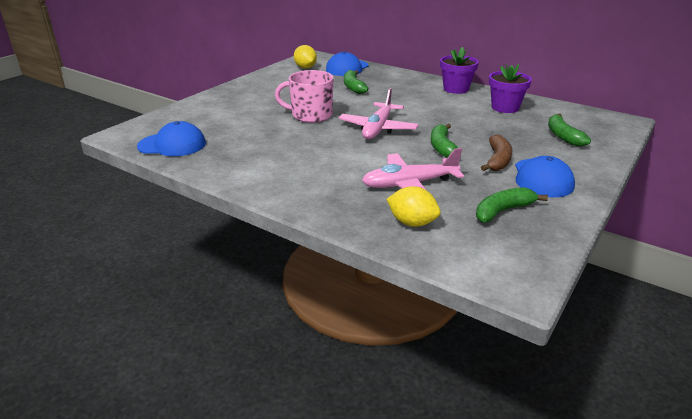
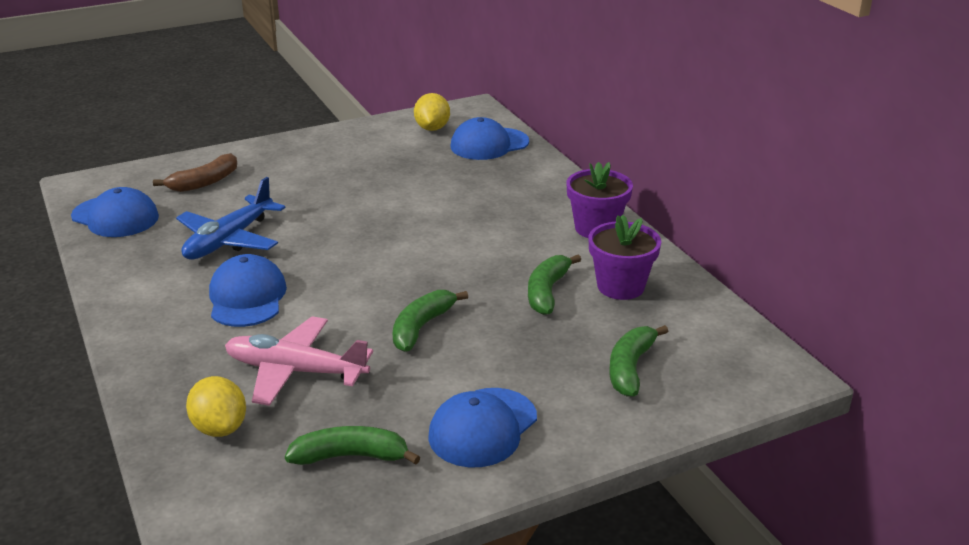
camera: 30 degrees right, 0 degrees up
(268, 138) = (229, 240): none -> blue plane
(310, 115) = (327, 218): pink mug -> none
(324, 160) = (247, 297): none -> blue cap
(353, 87) = (449, 183): green banana -> green banana (547, 292)
(378, 129) = (381, 267): pink plane -> none
(497, 160) = (465, 375): brown banana -> brown banana (204, 182)

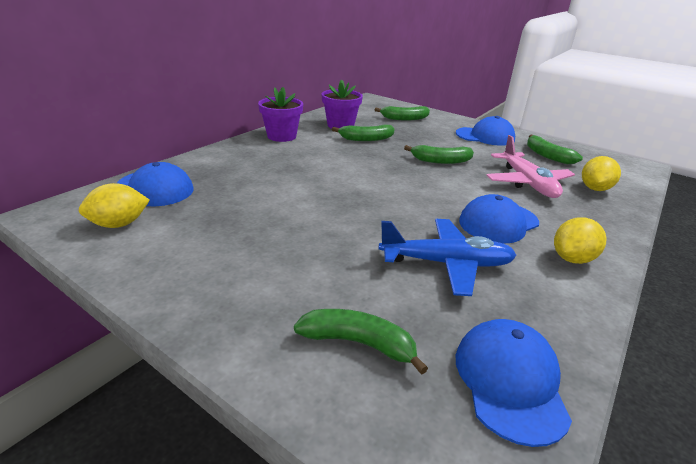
camera: 120 degrees left, 0 degrees up
(152, 308) = (572, 259): none -> yellow lemon
(204, 182) = (359, 343): brown banana -> green banana

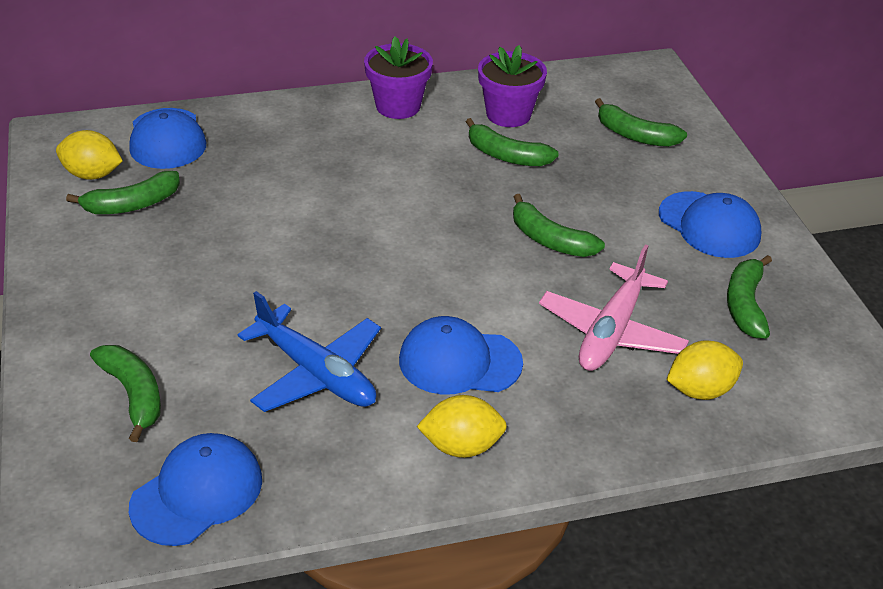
camera: 40 degrees right, 10 degrees up
(178, 229) = (132, 204): none -> green banana

